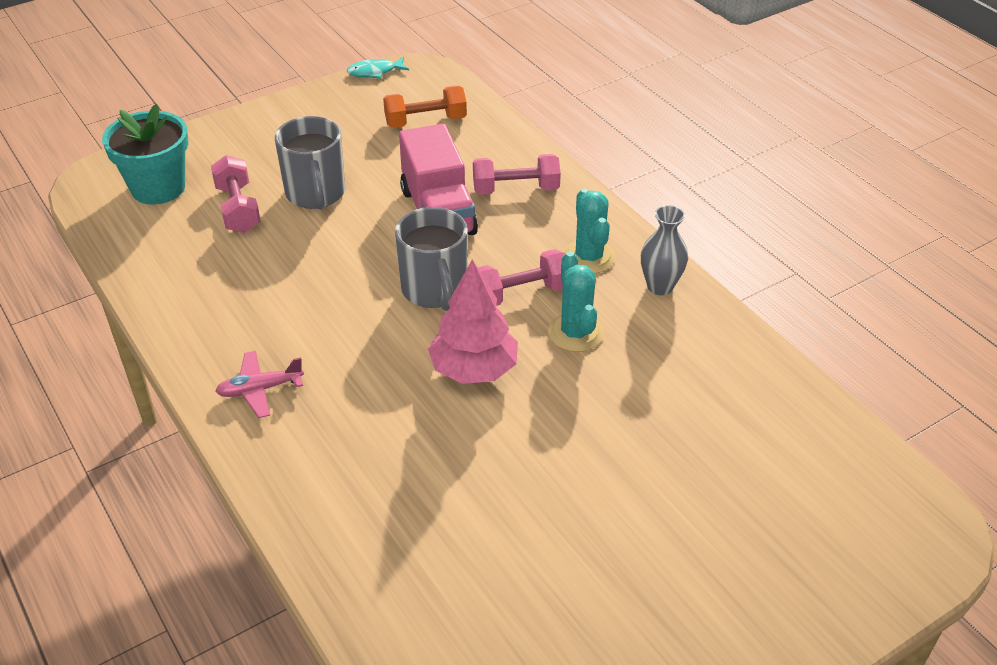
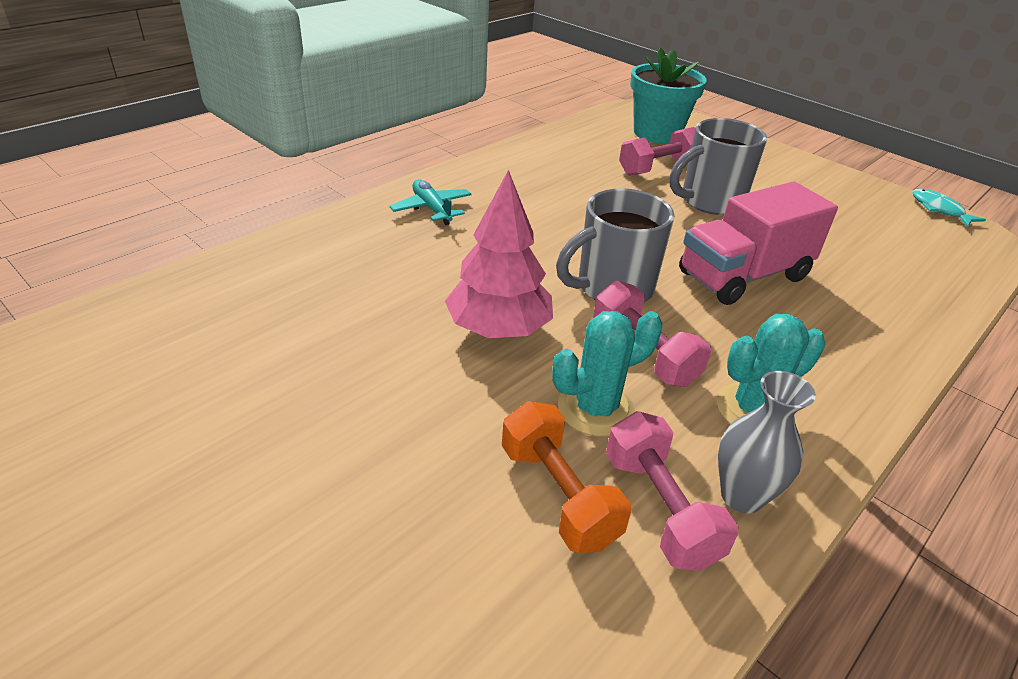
camera: 75 degrees right, 5 degrees down
(260, 389) = (432, 209): pink plane -> turquoise plane
(425, 121) = (892, 250): orange dumbbell -> orange dumbbell (558, 495)
(516, 189) = (835, 330): pink dumbbell -> pink dumbbell (660, 509)

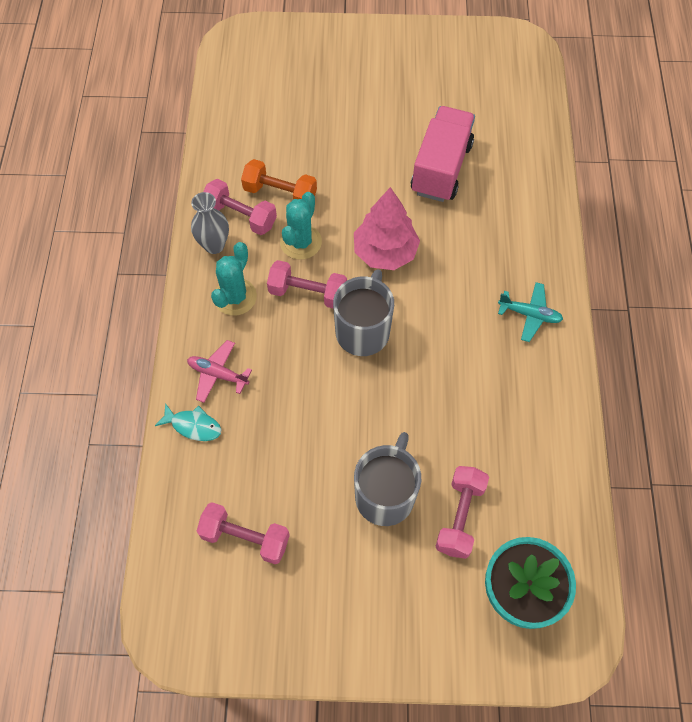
camera: 140 degrees right, 25 degrees up
(743, 276) = (303, 409): pink truck -> pink truck (441, 168)
(833, 352) = (218, 374): none -> pink plane
(871, 243) = (245, 538): none -> pink dumbbell
(939, 209) = (214, 663): turquoise fish -> turquoise fish (193, 426)

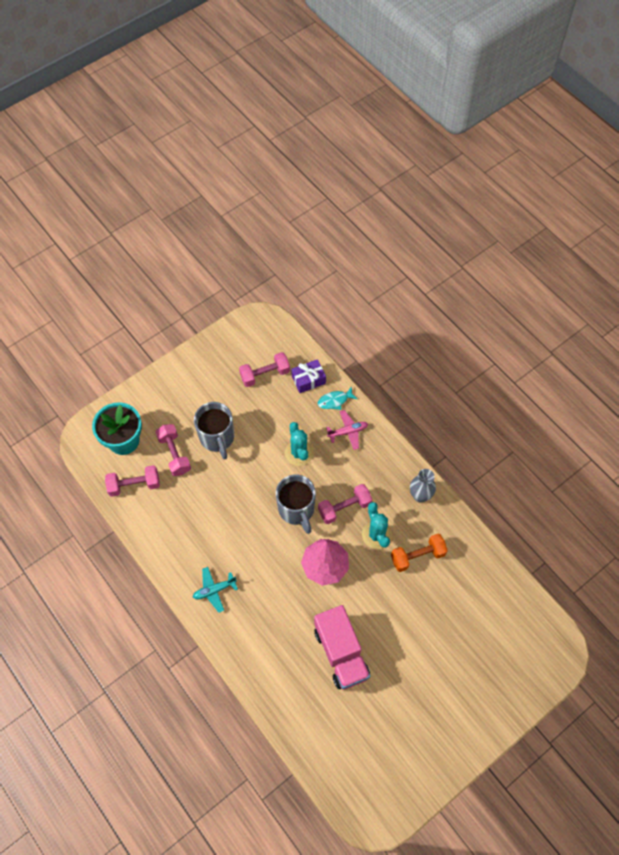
camera: 140 degrees right, 0 degrees up
(197, 482) = (308, 380): none -> purple gift
(235, 297) = (379, 476): turquoise cactus -> turquoise cactus (299, 453)
(240, 216) = (424, 524): pink dumbbell -> pink dumbbell (134, 485)

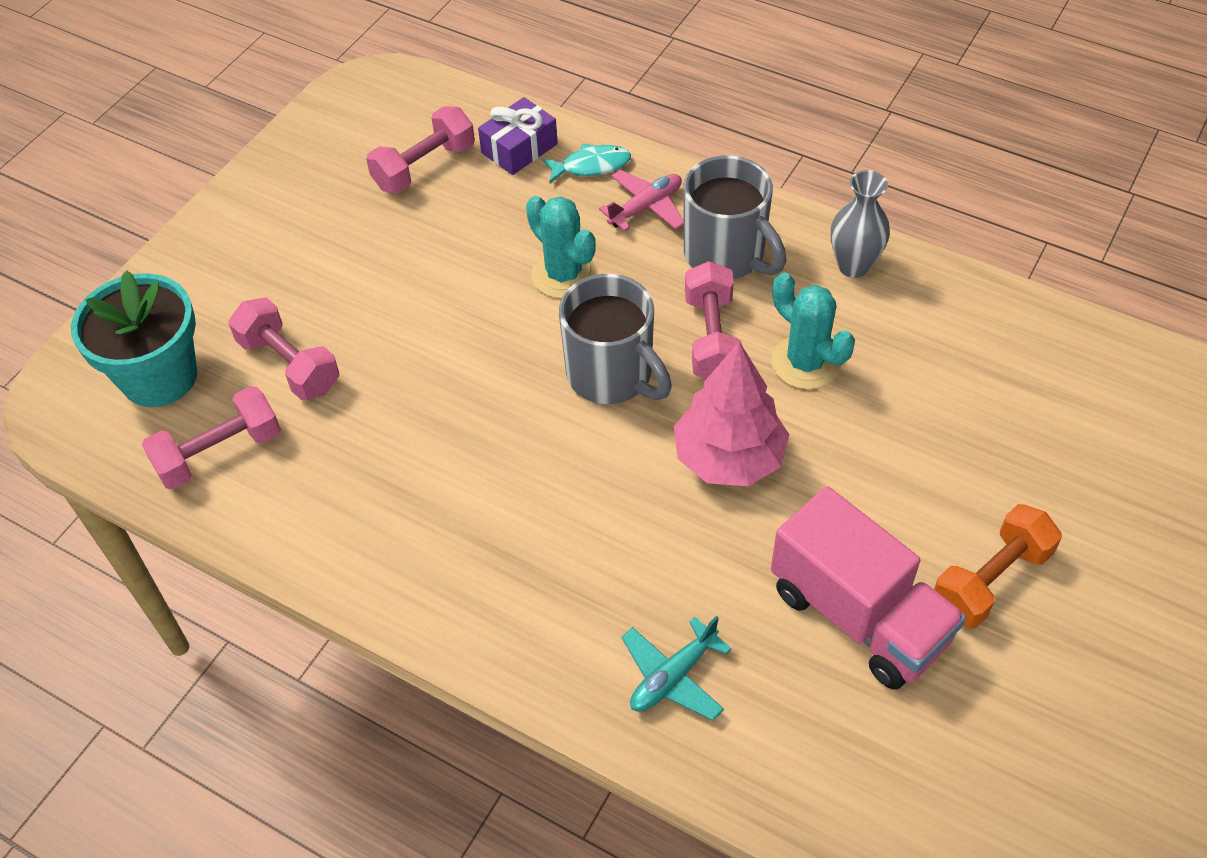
camera: 20 degrees left, 10 degrees down
(214, 590) = (503, 596): turquoise plane -> turquoise plane (673, 677)
(217, 438) = (373, 305): grey mug -> grey mug (726, 255)
(335, 401) = (591, 166): turquoise fish -> turquoise fish turned 150 degrees counterclockwise
(344, 508) = (711, 338): pink dumbbell -> pink dumbbell turned 45 degrees counterclockwise
(417, 556) = (912, 371): orange dumbbell -> orange dumbbell (990, 580)

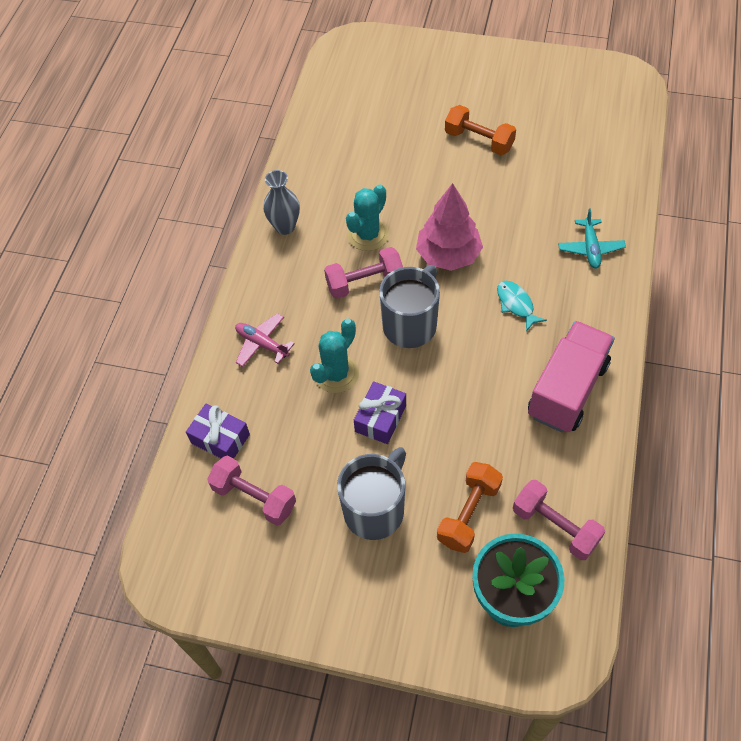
camera: 105 degrees left, 5 degrees up
(289, 365) = (468, 514): pink dumbbell -> orange dumbbell
(472, 306) = (380, 418): none -> purple gift
(591, 166) = (228, 387): turquoise fish -> turquoise fish (516, 304)
(673, 677) = (590, 248): turquoise plane -> turquoise plane turned 60 degrees clockwise
(726, 255) = (294, 290): grey mug -> grey mug (375, 510)
(859, 615) = (521, 185): pink truck -> pink truck (567, 390)

